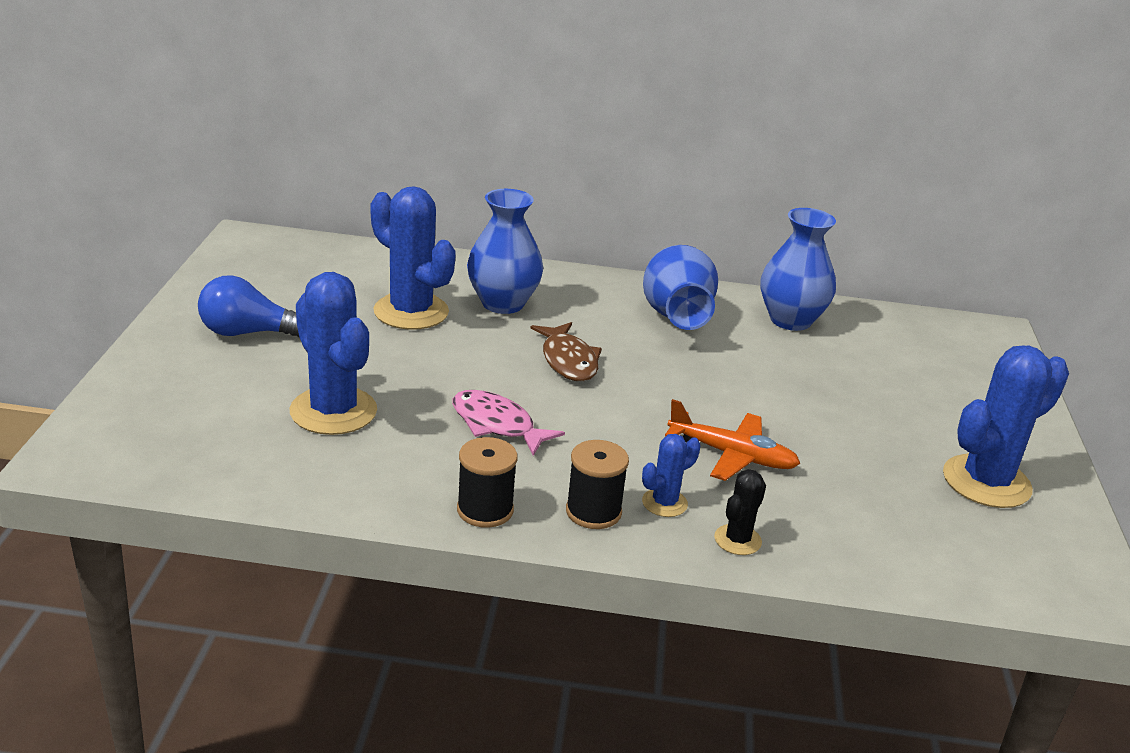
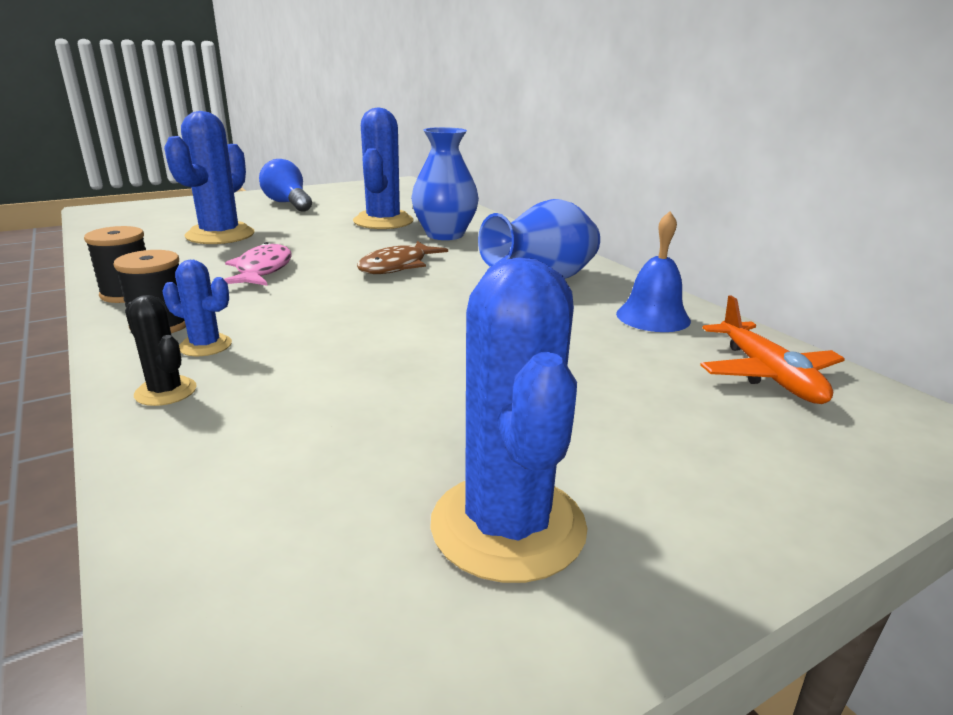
camera: 55 degrees right, 5 degrees down
(731, 455) = (334, 352): orange plane -> orange plane (767, 374)
(737, 540) = (166, 391): black cactus -> black cactus turned 45 degrees clockwise
(790, 320) = (653, 317): blue vase -> blue bell
(986, 482) = (508, 526): blue cactus -> blue cactus turned 60 degrees clockwise

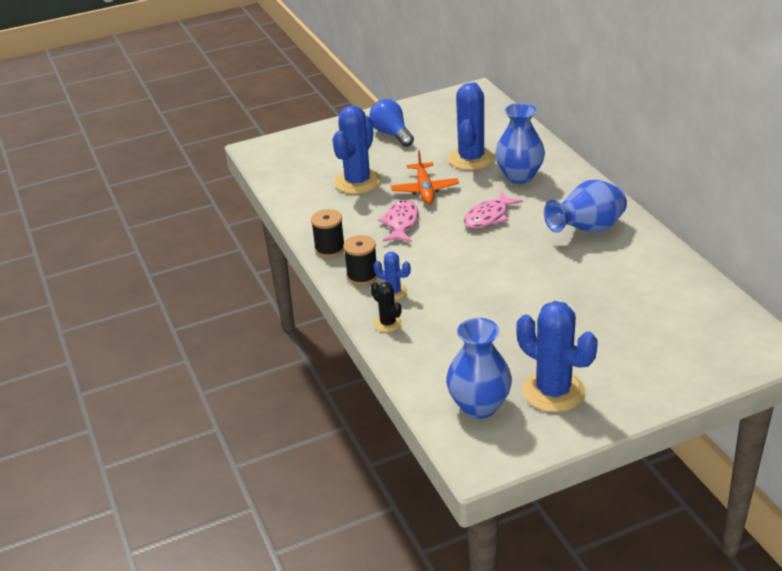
camera: 10 degrees right, 10 degrees up
(310, 569) = (479, 406): none -> blue vase
(397, 266) = (489, 217): brown fish -> pink fish
(508, 526) = (553, 391): blue cactus -> blue cactus turned 45 degrees counterclockwise
(653, 317) = (651, 266): blue bell -> none
(767, 374) = (702, 312): orange plane -> orange plane (424, 189)

